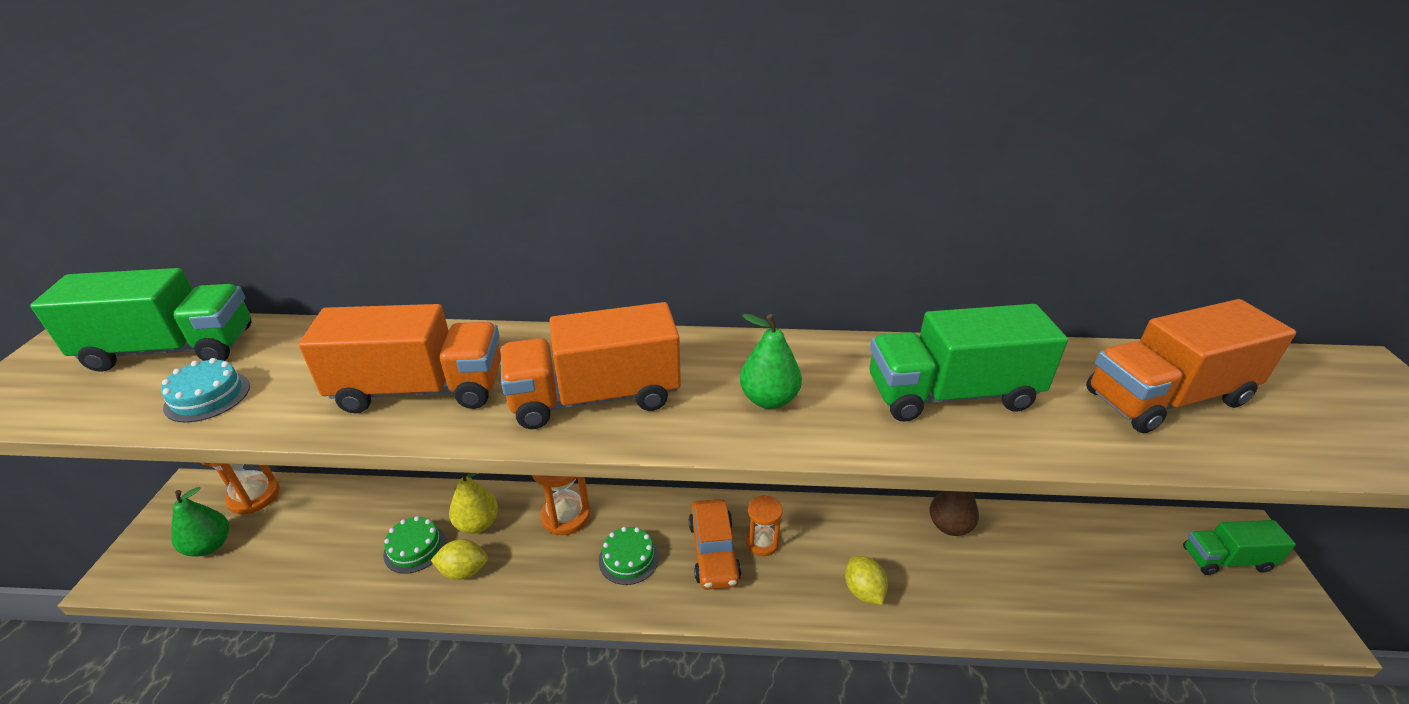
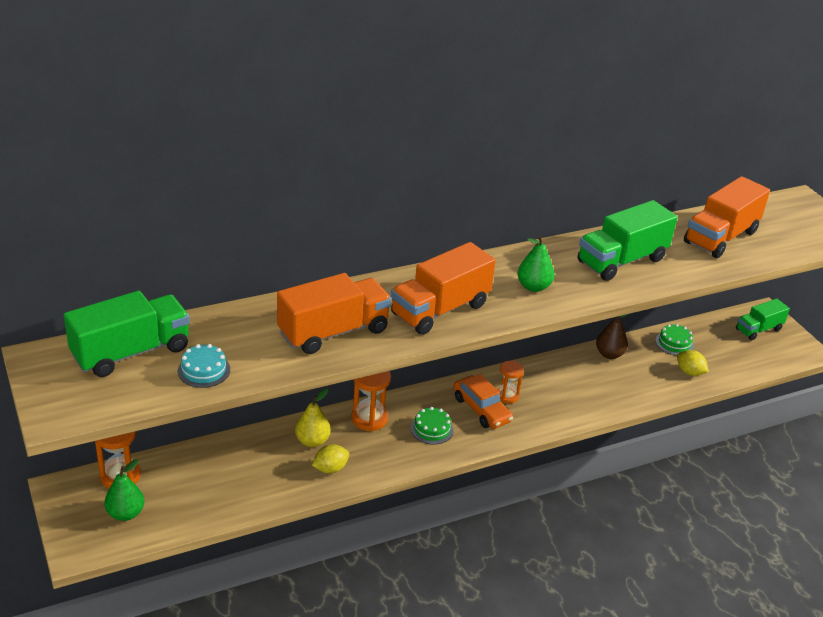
camera: 30 degrees left, 0 degrees up
(415, 548) = (282, 467): green cake -> green cake (674, 343)
(863, 591) = (581, 403): yellow lemon -> yellow lemon (689, 372)

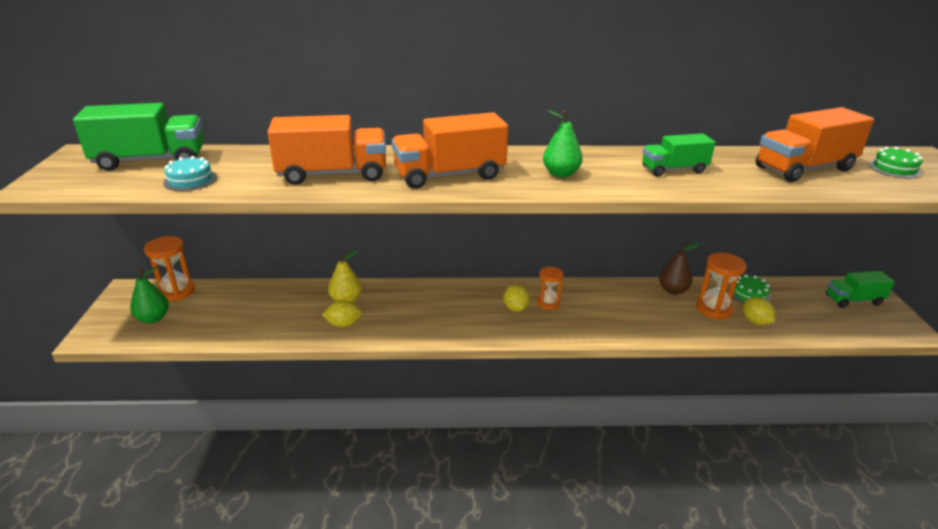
camera: 25 degrees right, 5 degrees down
(369, 418) = (408, 294): orange hourglass -> orange hourglass (714, 309)
(432, 429) = (458, 314): green cake -> green cake (894, 168)
(481, 409) = (515, 308): orange car -> yellow lemon
(621, 261) = (674, 170): green truck -> green truck, size x0.61

